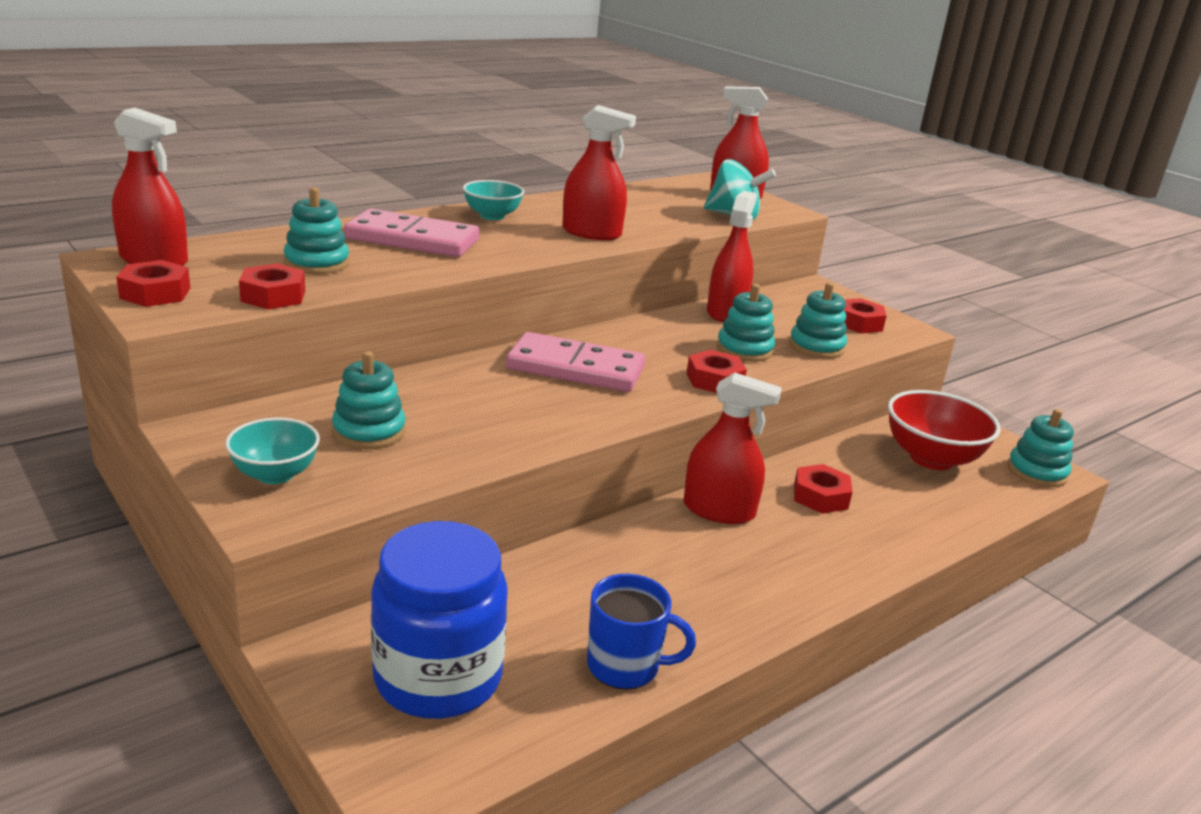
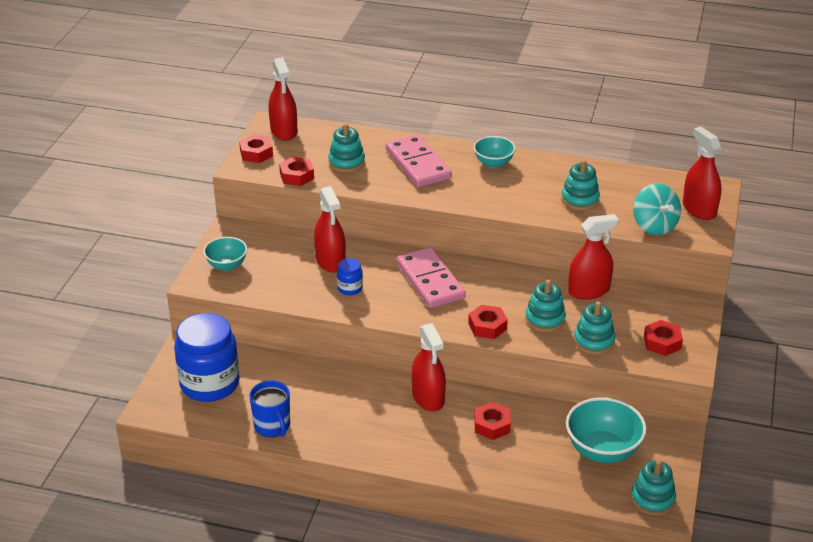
camera: 55 degrees right, 10 degrees up
(369, 431) = (287, 264): turquoise stacking toy -> turquoise stacking toy (580, 199)
(503, 417) = (350, 288): none -> blue jar
(591, 233) = (526, 200): red spray bottle -> red spray bottle (330, 261)
(931, 458) = (602, 450): red bowl -> turquoise bowl

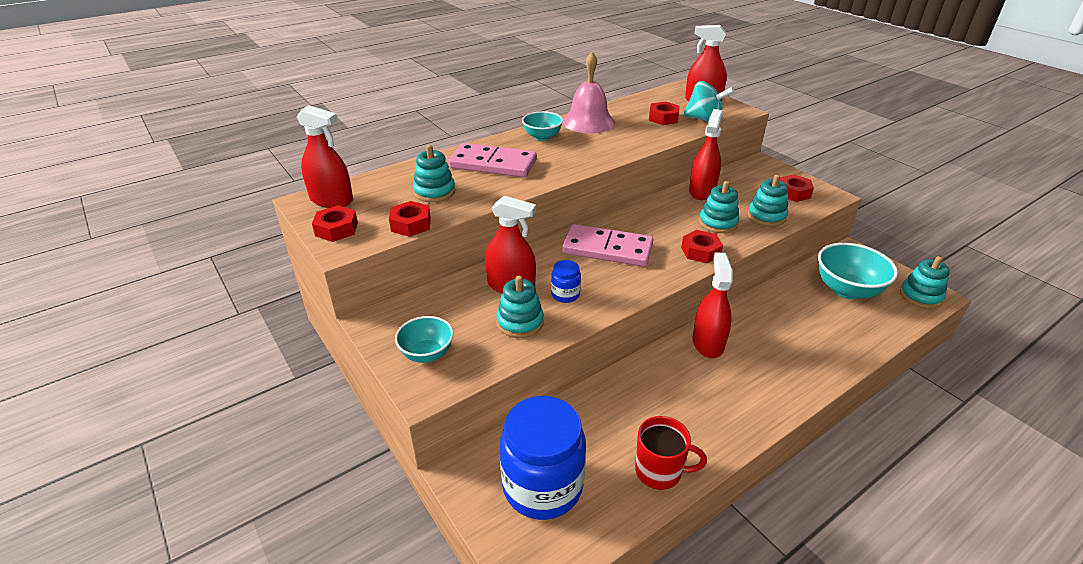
camera: 50 degrees left, 0 degrees up
(272, 426) = (660, 471): blue mug -> red mug
(428, 398) = (708, 343): red spray bottle -> red spray bottle turned 105 degrees counterclockwise
(492, 425) = (774, 327): red nut -> red nut (663, 118)
(555, 171) = (588, 122): none -> pink bell
(580, 199) = (637, 128): turquoise stacking toy -> turquoise stacking toy (520, 322)

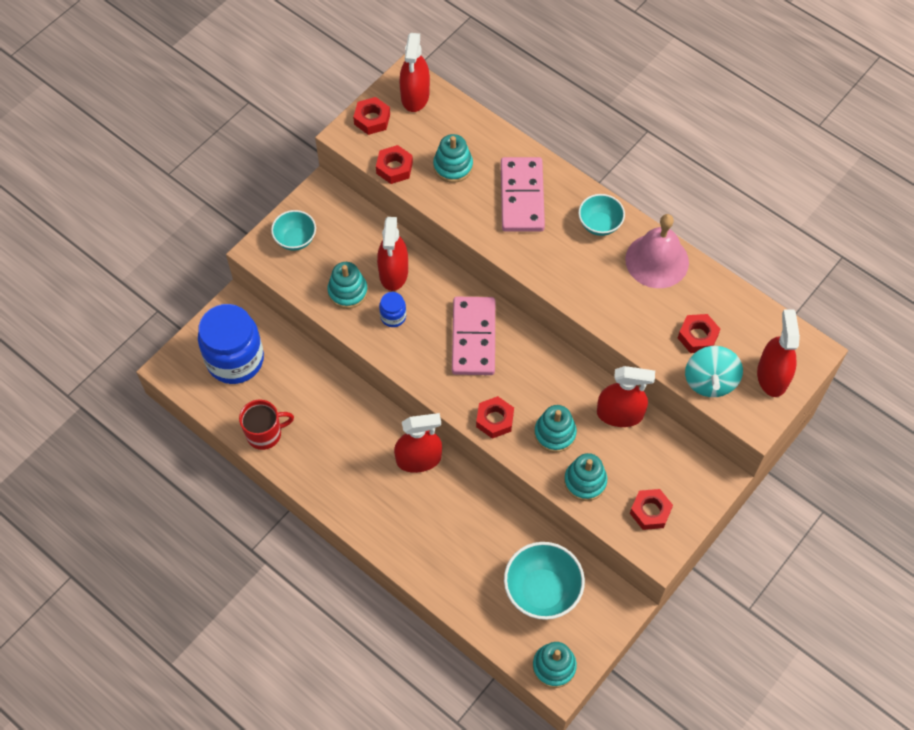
camera: 75 degrees right, 25 degrees up
(660, 471) = (265, 434): red mug -> red mug turned 105 degrees counterclockwise

